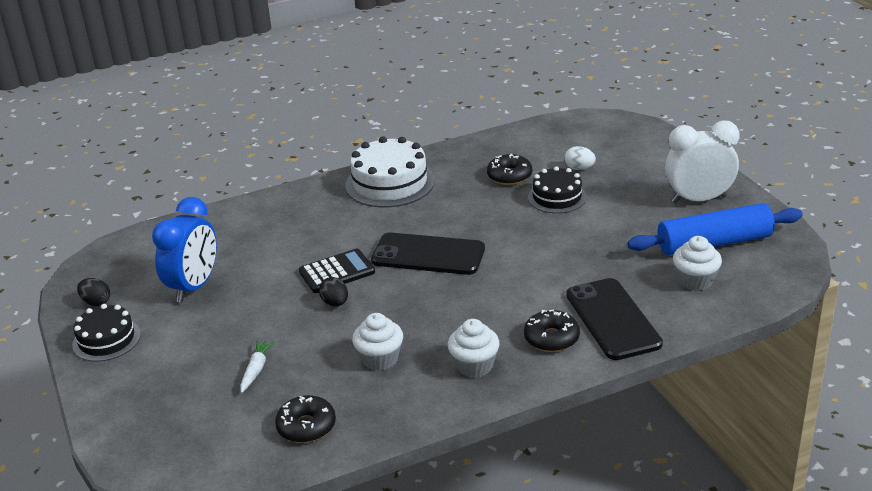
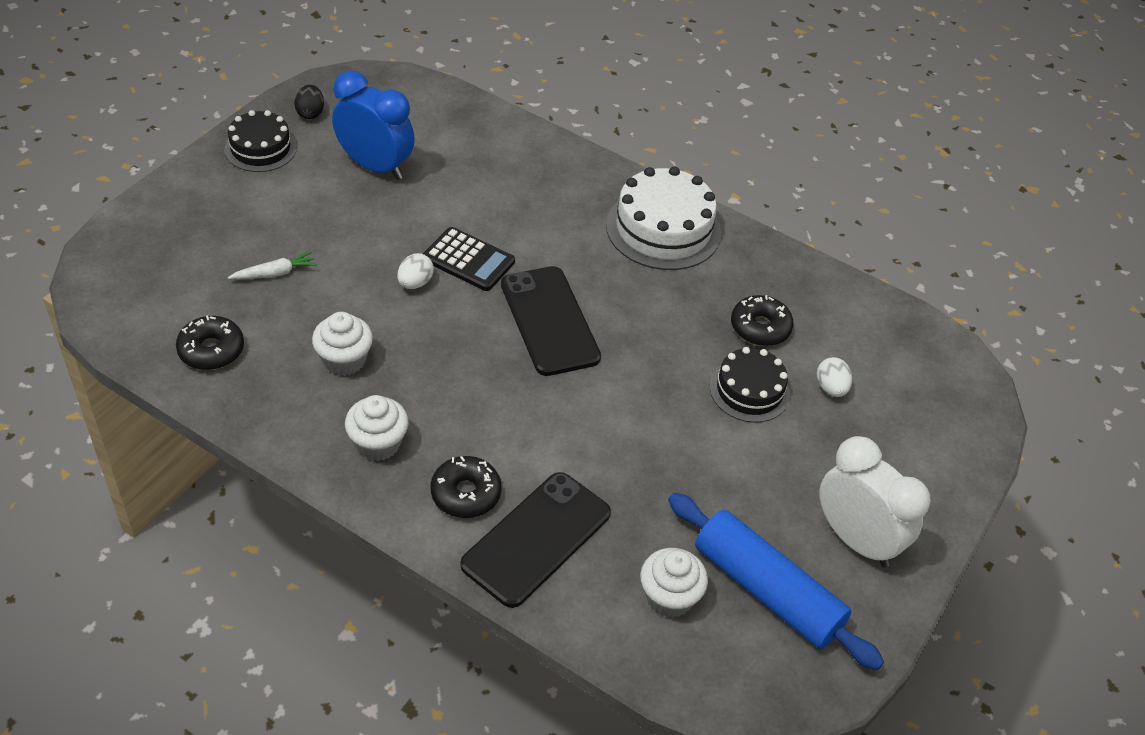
camera: 50 degrees right, 15 degrees up
(194, 287) = (375, 166): blue clock -> blue clock turned 135 degrees counterclockwise
(335, 303) = (415, 283): black egg -> white egg

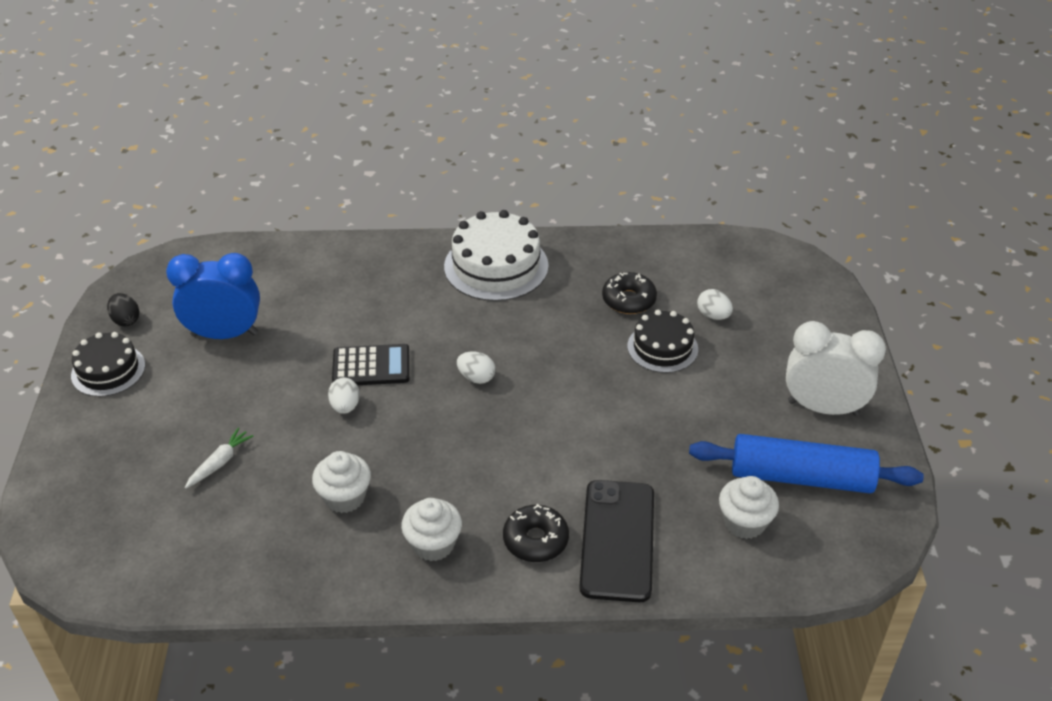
camera: 30 degrees left, 5 degrees down
(211, 350) = (223, 554): black donut -> none
(549, 321) = (476, 378): black phone -> white egg

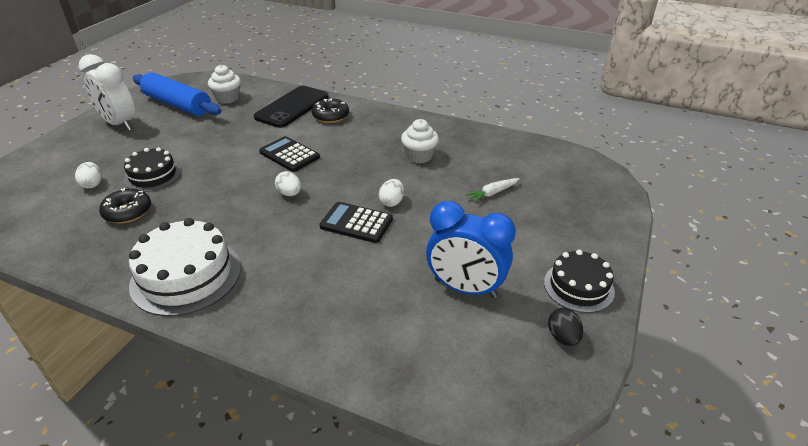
camera: 155 degrees left, 5 degrees down
(433, 544) = (383, 127): white cupcake -> none
(529, 436) = (289, 155): none -> black calculator

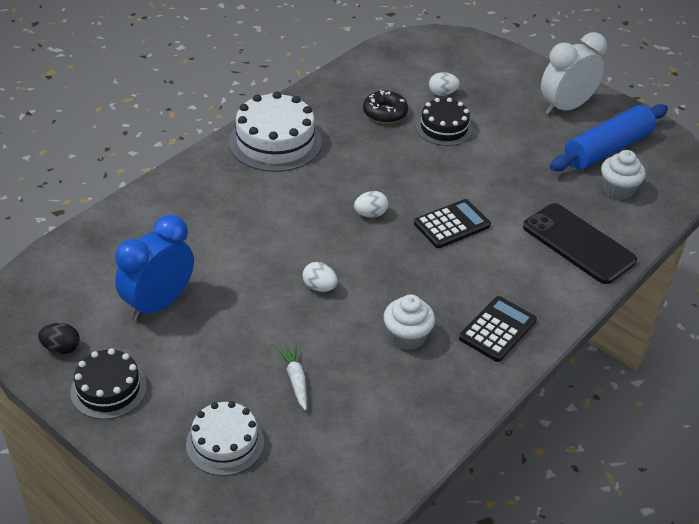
camera: 105 degrees right, 5 degrees up
(331, 116) = (542, 275): black donut -> none
(356, 223) = (295, 252): black calculator -> black calculator (497, 329)
(571, 211) = (225, 443): none -> white cake

